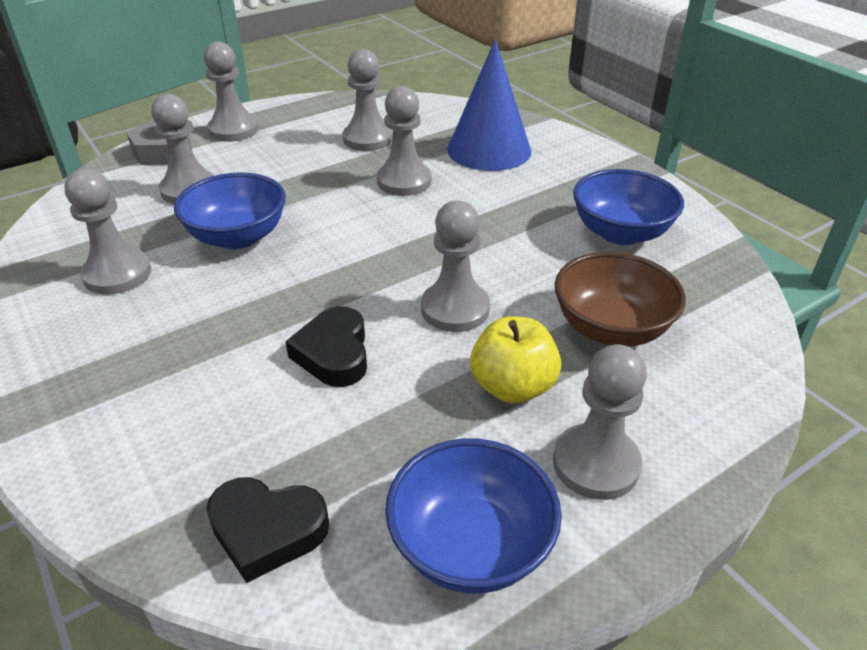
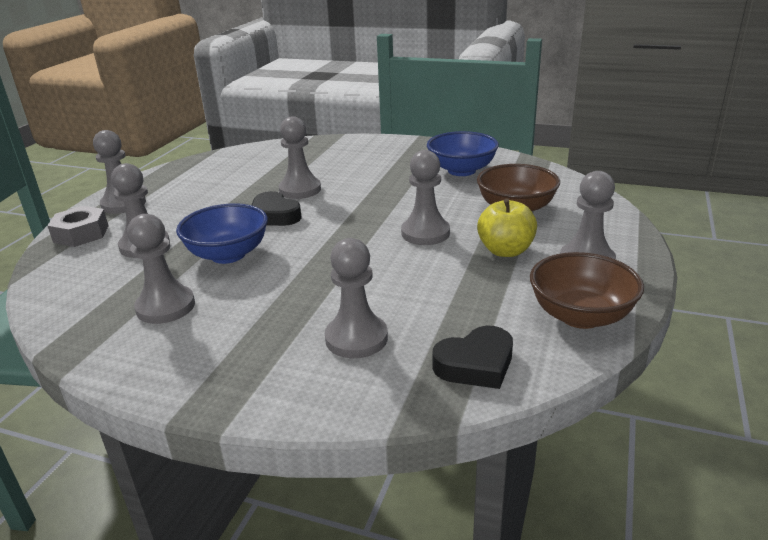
camera: 35 degrees left, 10 degrees down
(334, 353) = (388, 279): black heart -> black heart (274, 215)
(368, 139) = (239, 177): grey pawn -> grey pawn (356, 338)
(470, 545) = (580, 316): blue bowl -> brown bowl
(489, 150) = (330, 159): blue cone -> none

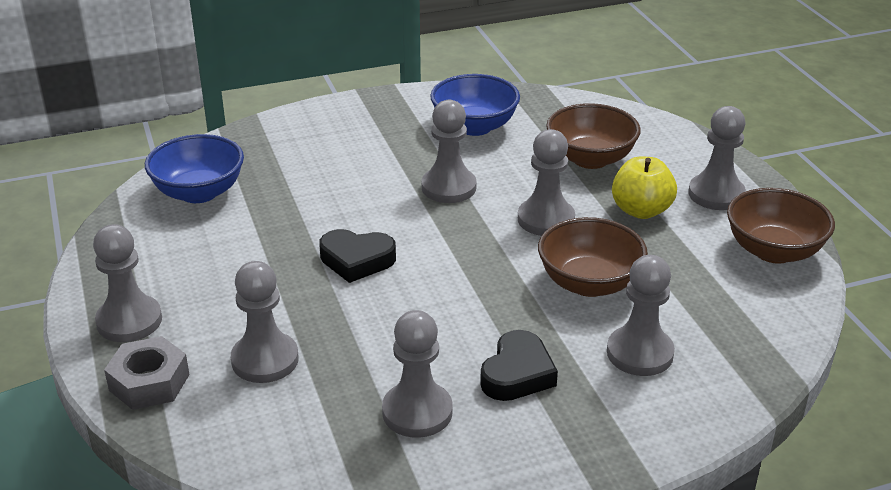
camera: 40 degrees left, 5 degrees up
(228, 254) = (384, 327): blue bowl -> blue bowl (199, 192)
(300, 190) = (332, 215): grey pawn -> grey pawn (448, 187)
(393, 280) = (589, 283): none -> brown bowl
(475, 364) = (756, 329): black heart -> black heart (517, 374)

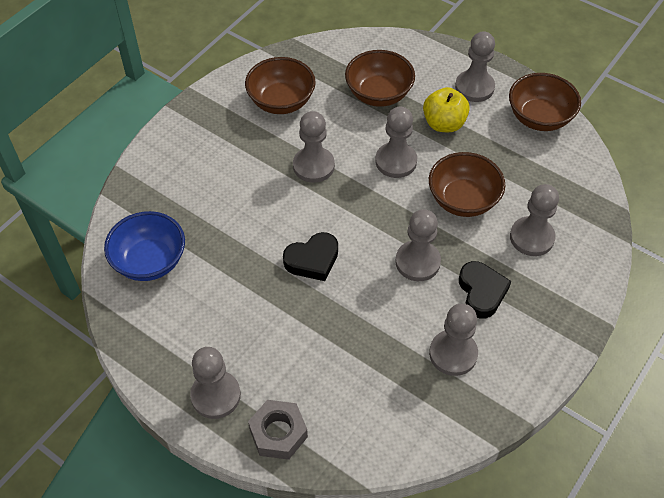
camera: 35 degrees left, 20 degrees up
(265, 360) = (332, 372): grey pawn -> grey pawn (417, 262)
(474, 126) = (281, 101): blue bowl -> brown bowl

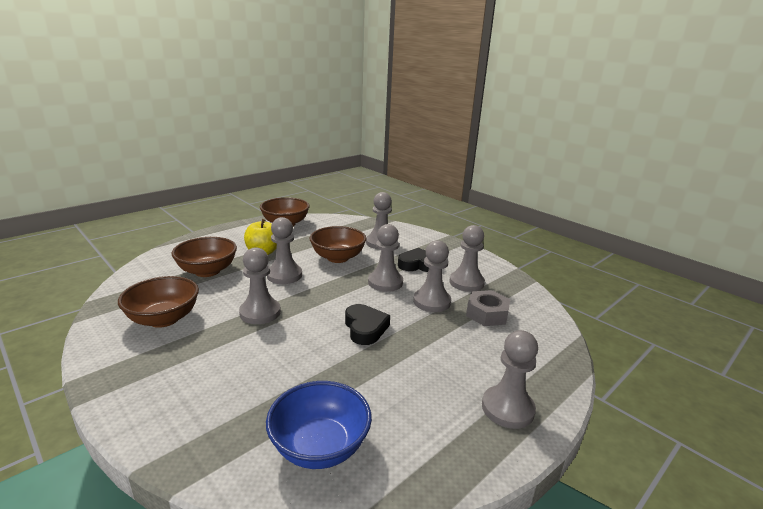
camera: 80 degrees left, 30 degrees down
(278, 433) = (543, 372): grey nut -> grey nut (487, 314)
(474, 87) = (239, 237): grey pawn -> grey pawn (431, 302)

